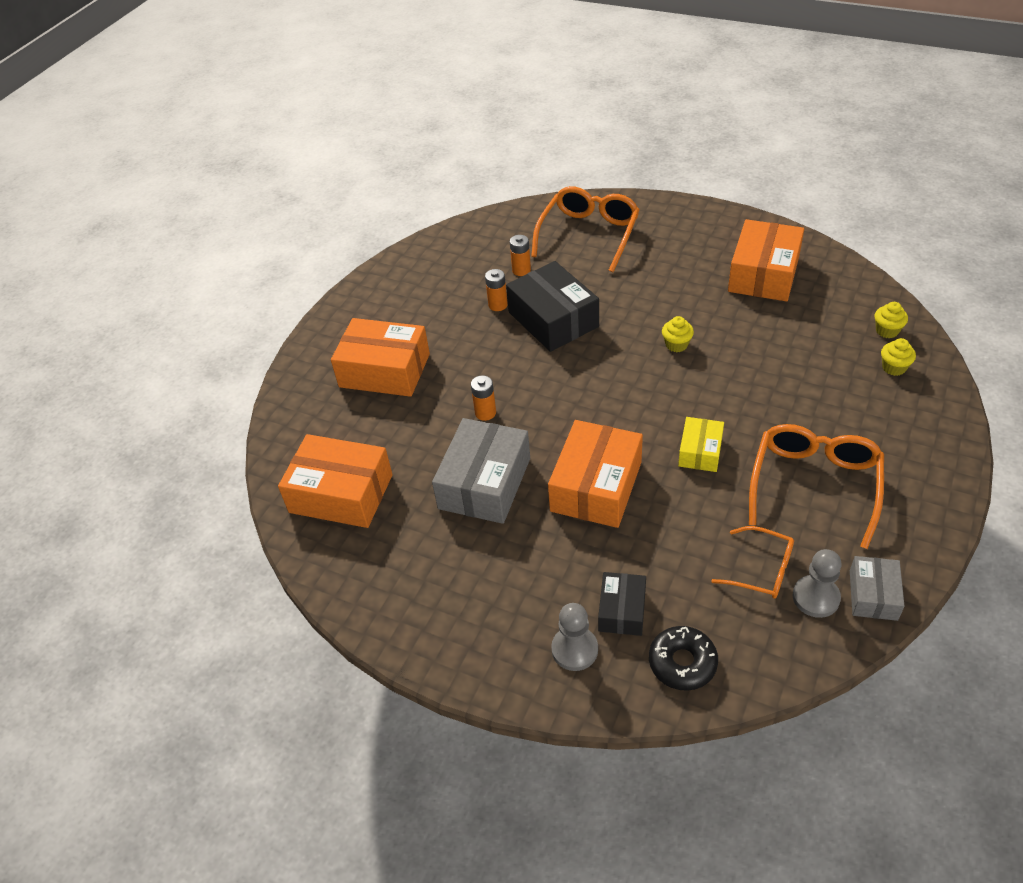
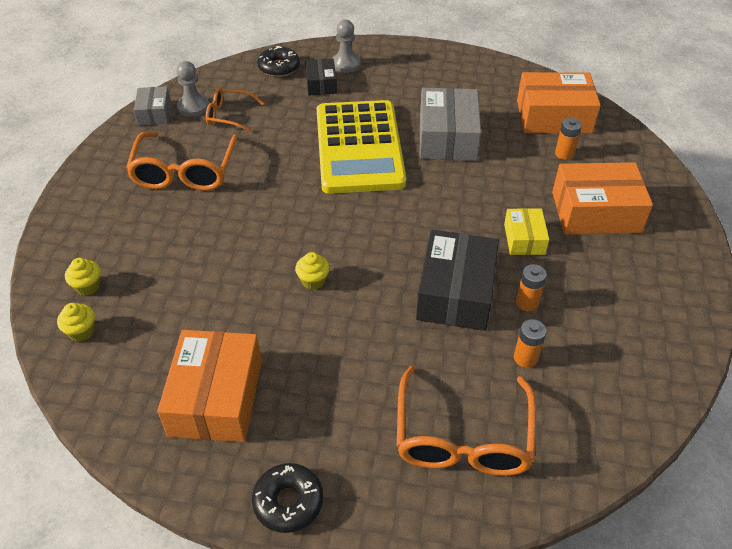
camera: 160 degrees right, 0 degrees up
(485, 413) = (476, 188): orange battery -> orange battery (564, 154)
(553, 319) = (455, 293): black box -> black box turned 60 degrees clockwise
(596, 486) = (359, 147): orange box -> yellow calculator
(700, 451) = (278, 183): yellow box -> yellow box (524, 239)
(713, 218) = (288, 502): none -> black donut

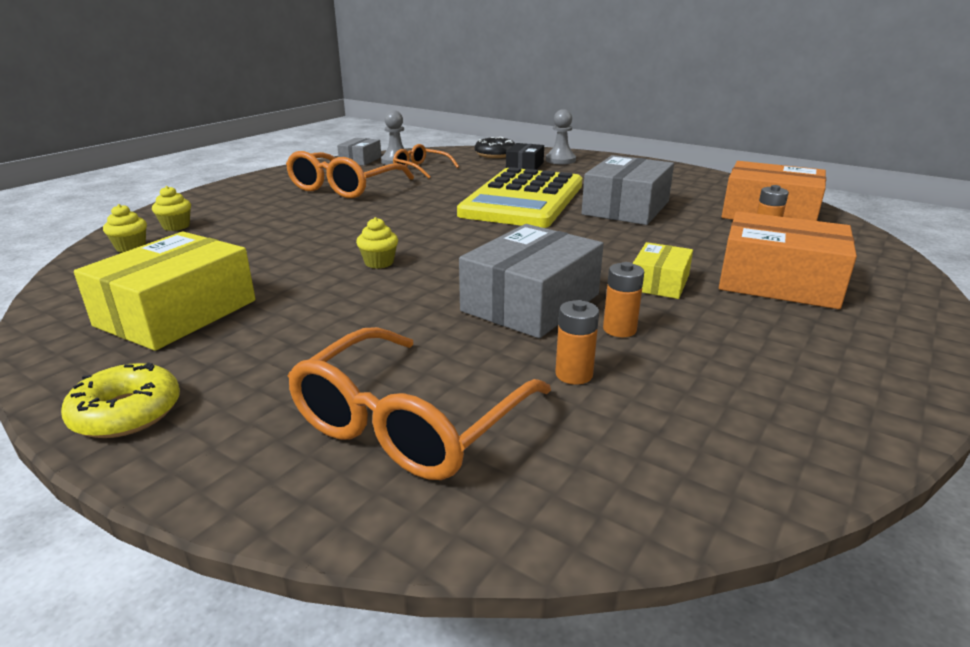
camera: 25 degrees right, 20 degrees down
(216, 397) = (177, 313): orange box -> yellow box
(288, 502) = (127, 413): black donut -> yellow donut
(455, 293) = (531, 302): black box -> grey box

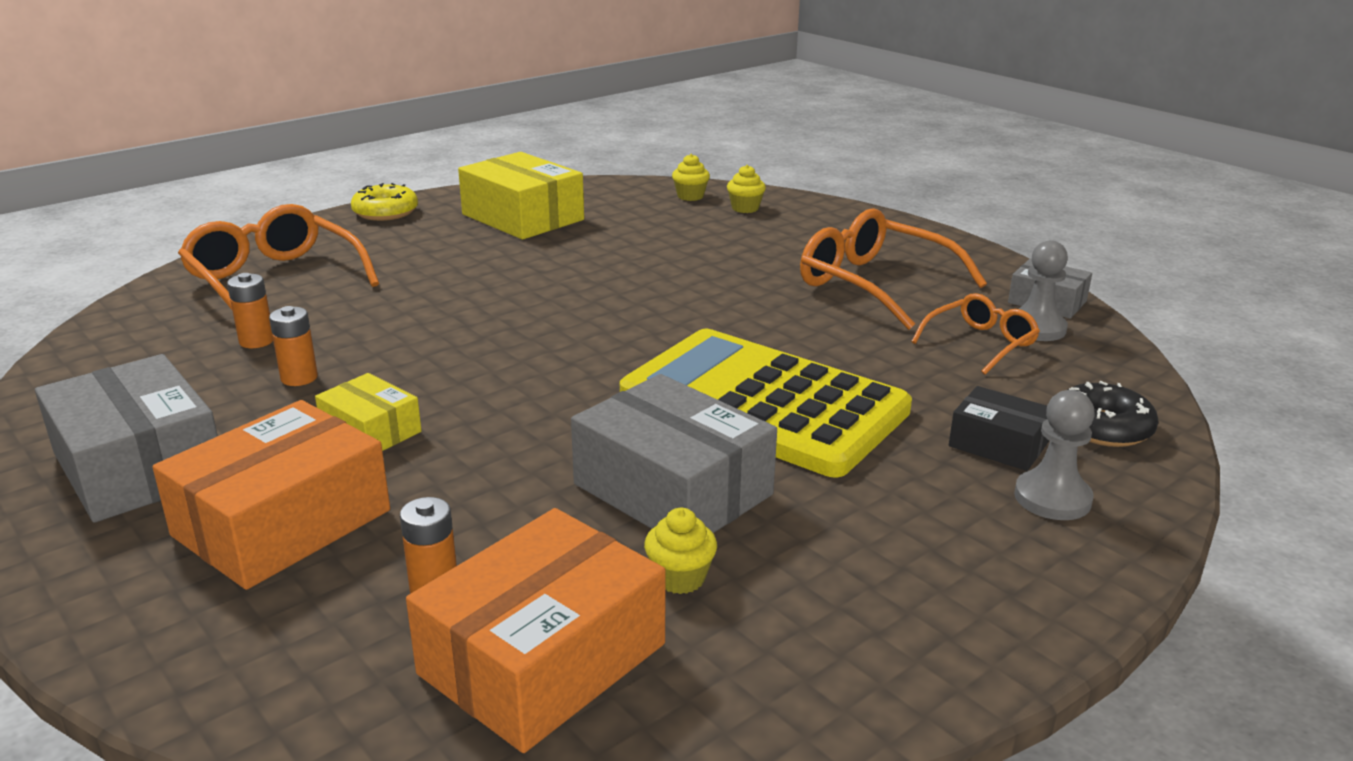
camera: 105 degrees right, 0 degrees up
(379, 263) = (570, 288): yellow cupcake -> yellow cupcake (680, 578)
(531, 302) = (401, 346): grey box -> grey box (139, 466)

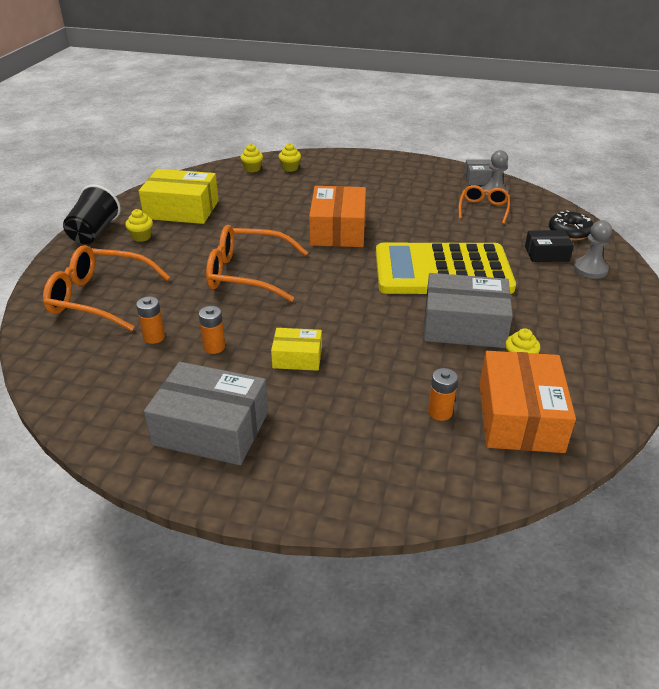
camera: 35 degrees left, 10 degrees up
(282, 523) = (330, 419): orange box -> orange box (338, 230)
(385, 212) = (94, 232): yellow donut -> black cup
(427, 232) = (141, 237): none -> yellow cupcake
(874, 284) = (405, 193): orange glasses -> orange glasses (247, 274)

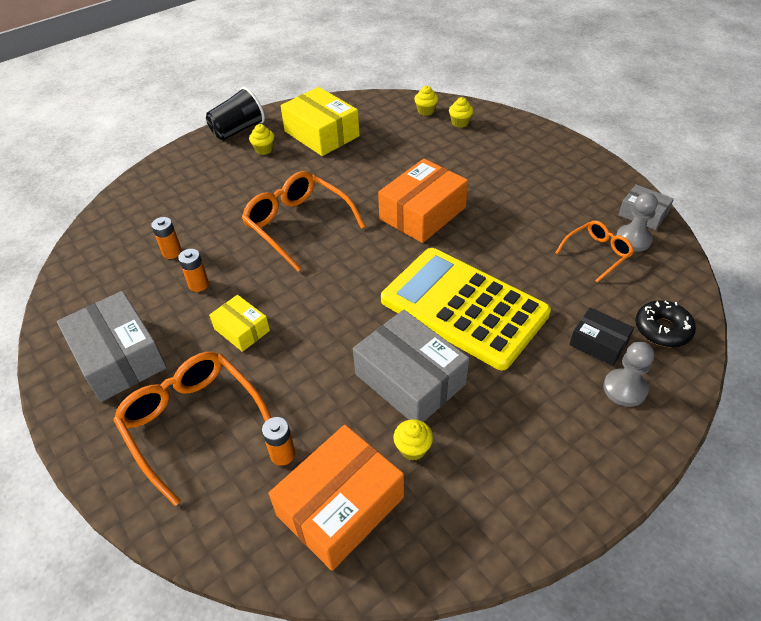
camera: 40 degrees right, 10 degrees up
(99, 298) = (177, 196): orange glasses -> orange glasses (193, 422)

